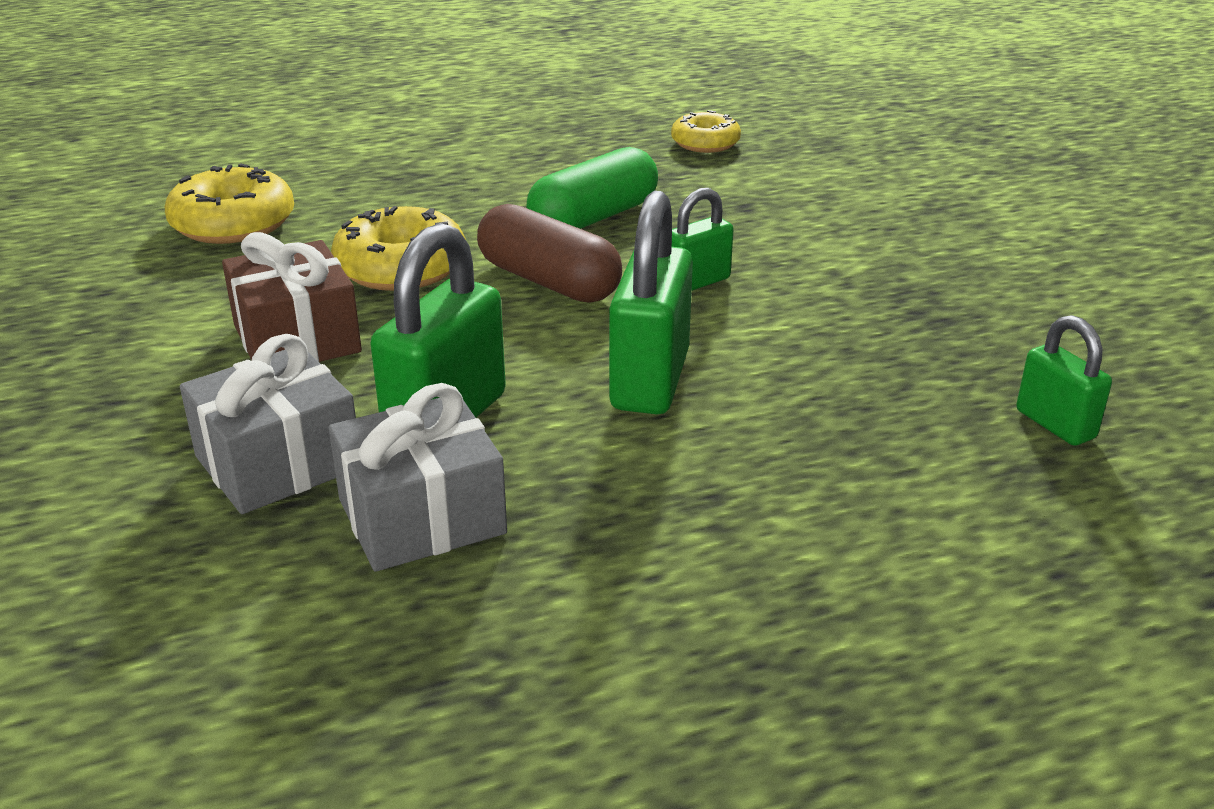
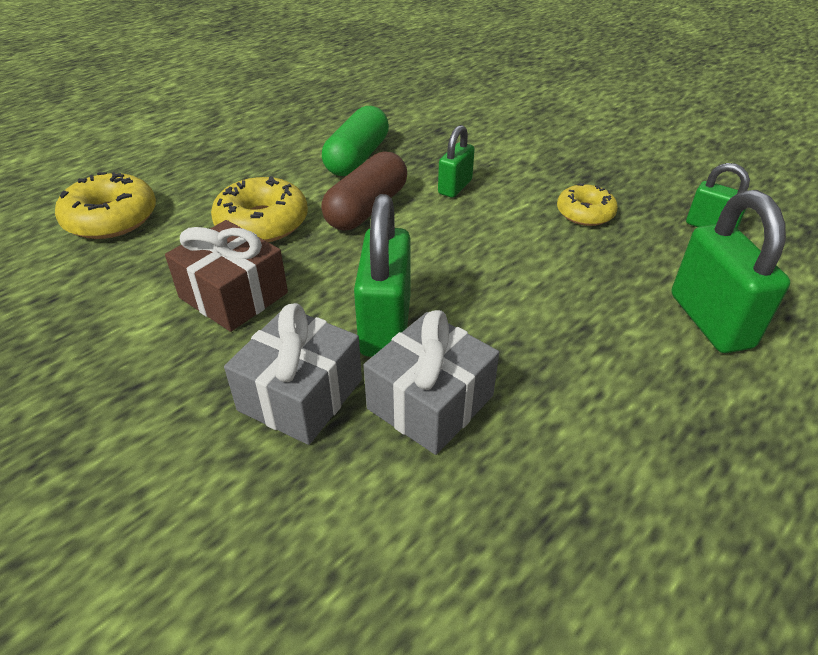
camera: 25 degrees left, 10 degrees up
(548, 281) = (367, 208): brown capsule -> brown capsule turned 75 degrees counterclockwise
(650, 380) = (485, 261): green padlock -> green padlock (710, 321)
(705, 143) = (381, 93): yellow donut -> yellow donut (585, 213)

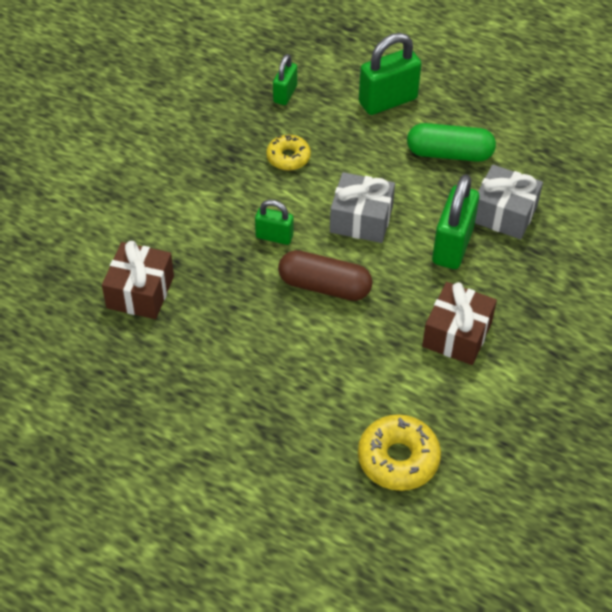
camera: 105 degrees left, 10 degrees up
(262, 223) = (367, 348): yellow donut -> none
(300, 395) = (524, 271): grey gift -> grey gift (361, 219)
(357, 158) = (244, 313): green capsule -> green capsule (449, 153)
(385, 325) = (452, 245): green padlock -> green padlock turned 60 degrees counterclockwise
(411, 112) = (140, 292): none -> brown gift

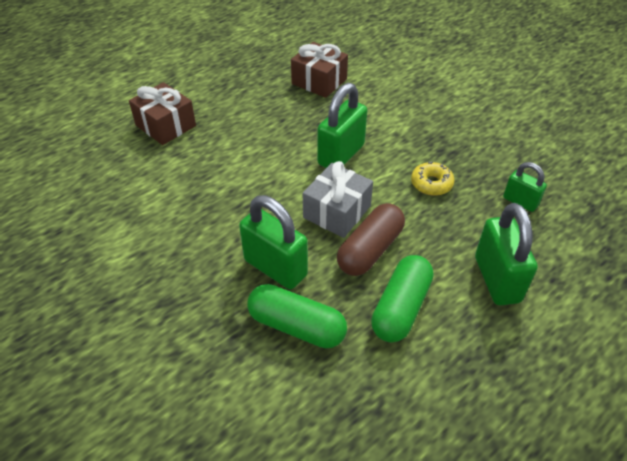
camera: 110 degrees right, 5 degrees down
(274, 236) = (341, 155): green padlock -> green padlock, size x1.74
(324, 286) = (274, 170): brown capsule -> brown capsule (370, 250)
(398, 459) = (96, 168): yellow donut -> none
(457, 334) = (177, 237): brown gift -> brown gift (166, 125)
(504, 213) = (296, 326): grey gift -> green capsule

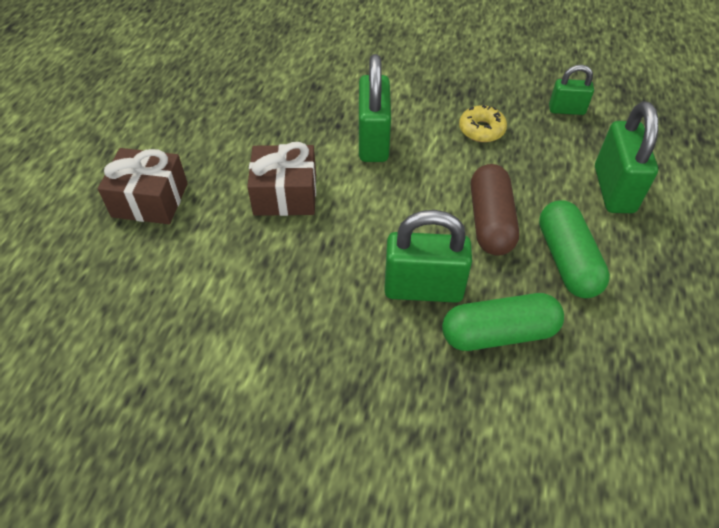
camera: 35 degrees left, 5 degrees up
(319, 81) = (276, 74): brown gift -> brown gift (285, 194)
(337, 212) = (425, 201): grey gift -> none
(497, 279) = (613, 189): green padlock -> green padlock turned 45 degrees clockwise

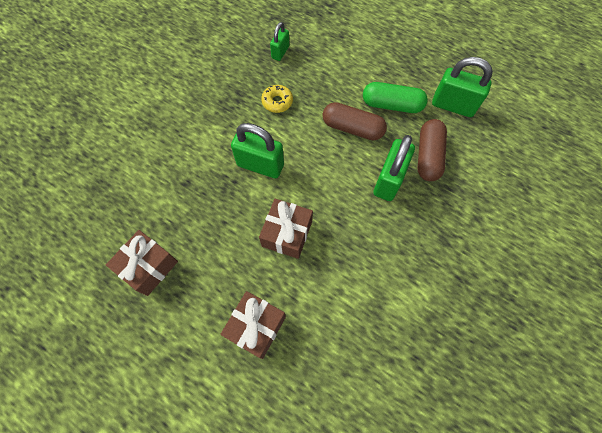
camera: 70 degrees left, 15 degrees up
(199, 90) = (148, 266): none -> brown gift
(499, 333) = (428, 156): green capsule -> brown capsule
(613, 189) = (351, 61): green padlock -> green padlock (453, 105)

